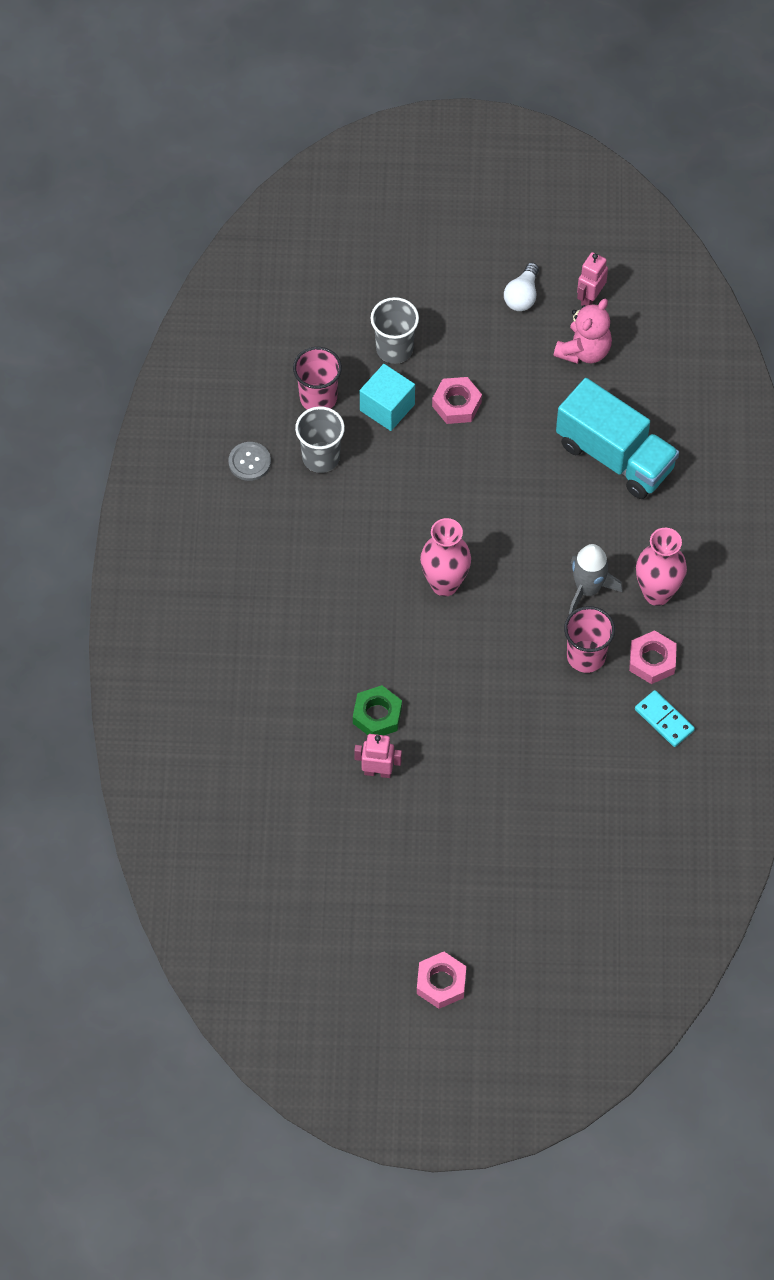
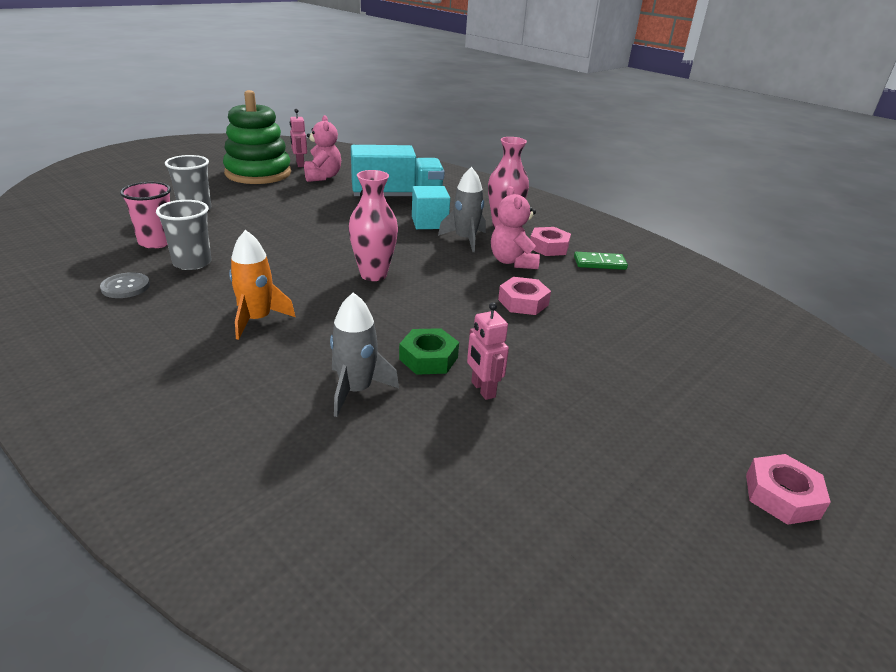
camera: 50 degrees left, 30 degrees down
(302, 707) = (356, 390): none -> grey rocket
(306, 579) = (257, 319): none -> orange rocket
(378, 771) = (482, 389): pink robot -> pink robot turned 75 degrees counterclockwise
(387, 407) = (220, 228): turquoise cube -> turquoise cube (429, 222)
(456, 404) = (270, 212): pink nut -> pink nut (523, 302)
(522, 296) = (258, 173): white light bulb -> green stacking toy
(586, 656) = (512, 262): pink cup -> pink teddy bear
(664, 720) = (599, 263): turquoise domino -> green domino

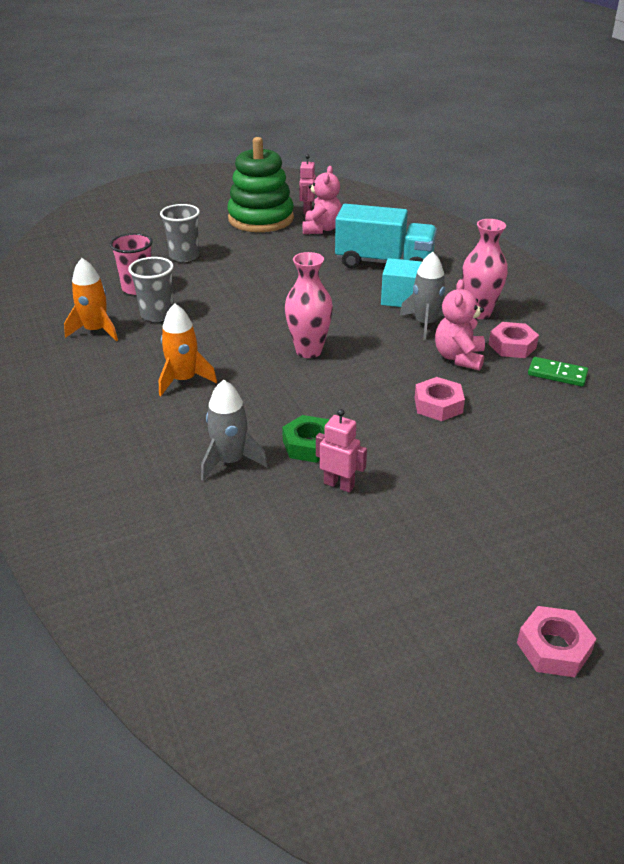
camera: 25 degrees right, 5 degrees up
(125, 287) = (96, 331): grey button -> orange rocket
(482, 389) = (339, 484): pink robot -> pink robot turned 120 degrees clockwise

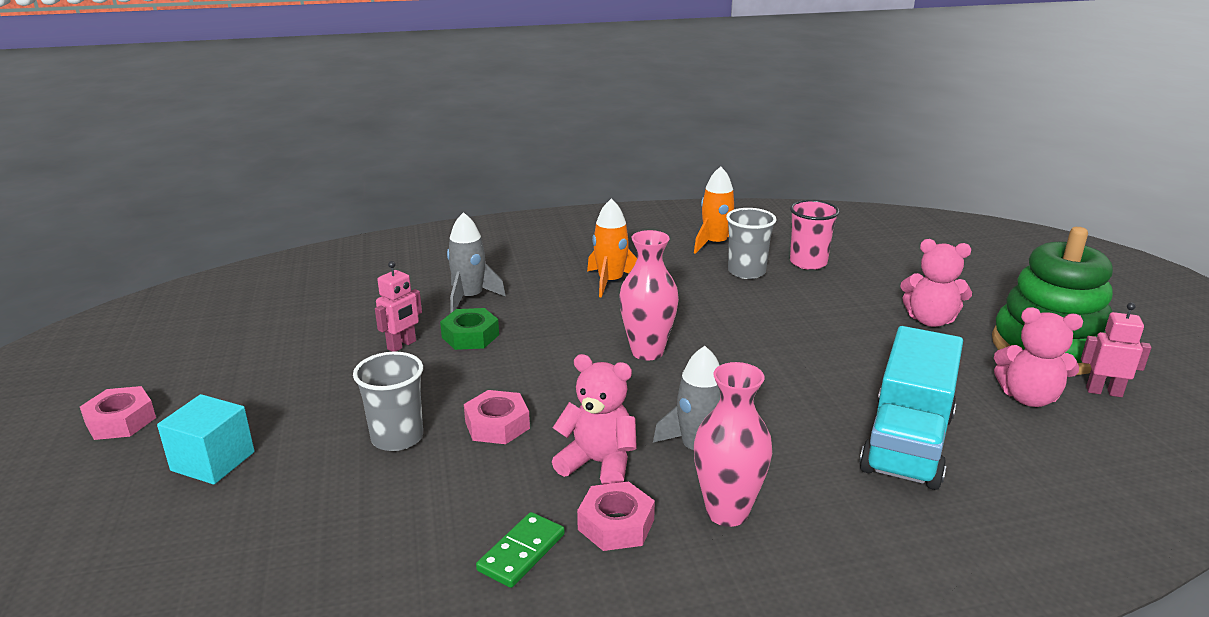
camera: 100 degrees right, 10 degrees down
(184, 256) = (899, 289): grey cup -> grey cup (397, 437)
(232, 248) = (930, 320): none -> pink teddy bear
(400, 298) = (780, 440): turquoise cube -> turquoise cube (213, 461)

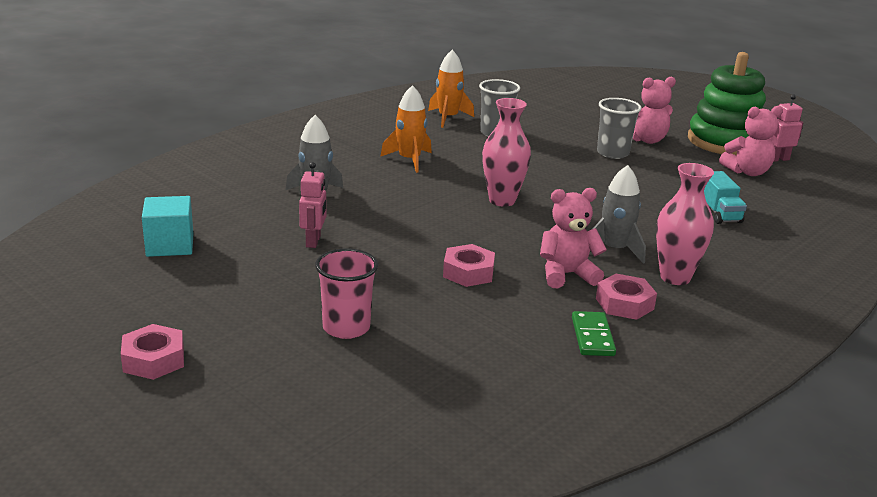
camera: 35 degrees left, 0 degrees up
(213, 461) = (289, 359): turquoise cube -> turquoise cube (170, 245)
(397, 437) = (409, 301): grey cup -> grey cup (612, 153)
(470, 336) = (358, 222): green nut -> none
(808, 263) = (528, 119): pink cup -> pink cup (346, 328)
(907, 443) = (718, 213): turquoise truck -> turquoise truck, size x0.53

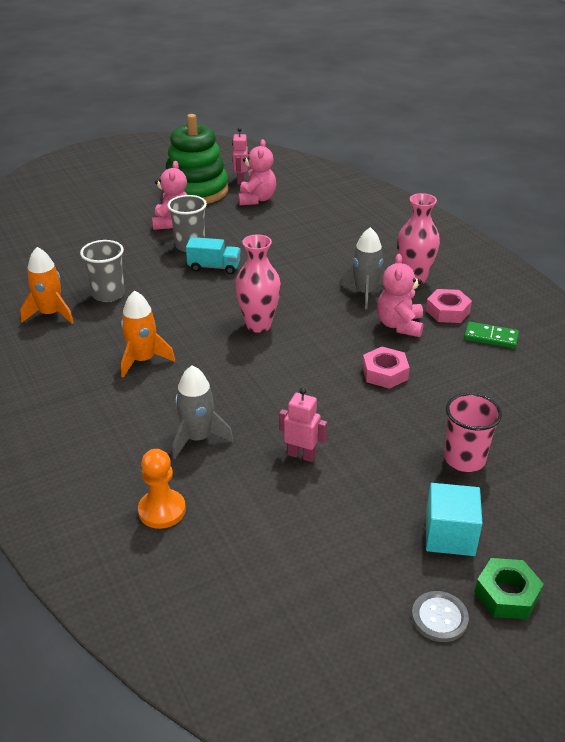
camera: 70 degrees left, 10 degrees up
(120, 324) = (439, 617): none -> grey button
(153, 359) = (507, 594): pink nut -> green nut
(170, 245) = (277, 566): turquoise cube -> turquoise cube (449, 535)
(222, 194) = (162, 510): none -> orange pawn
(718, 213) = (320, 232): turquoise truck -> turquoise truck (214, 267)

